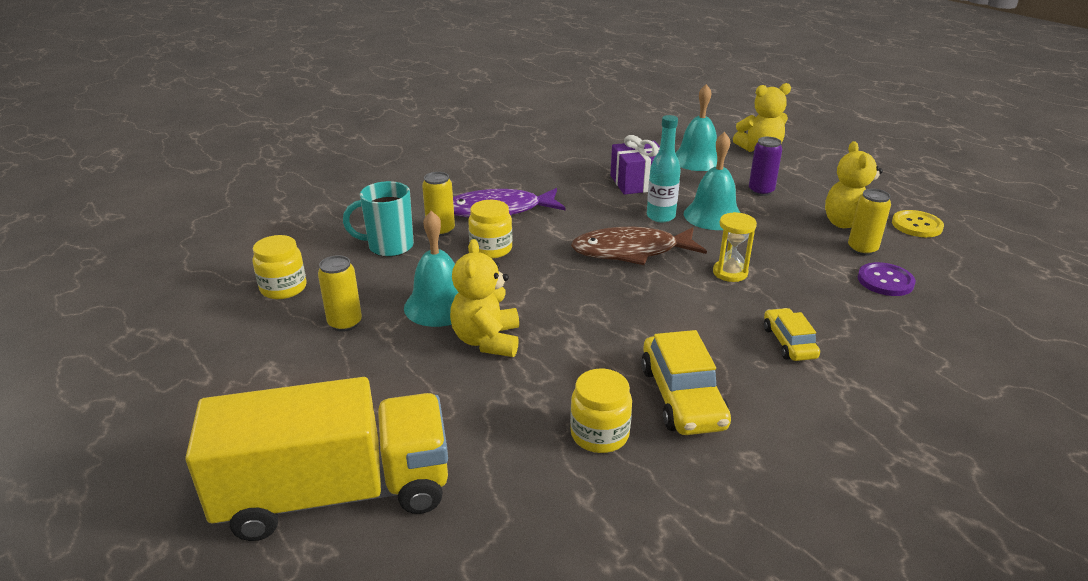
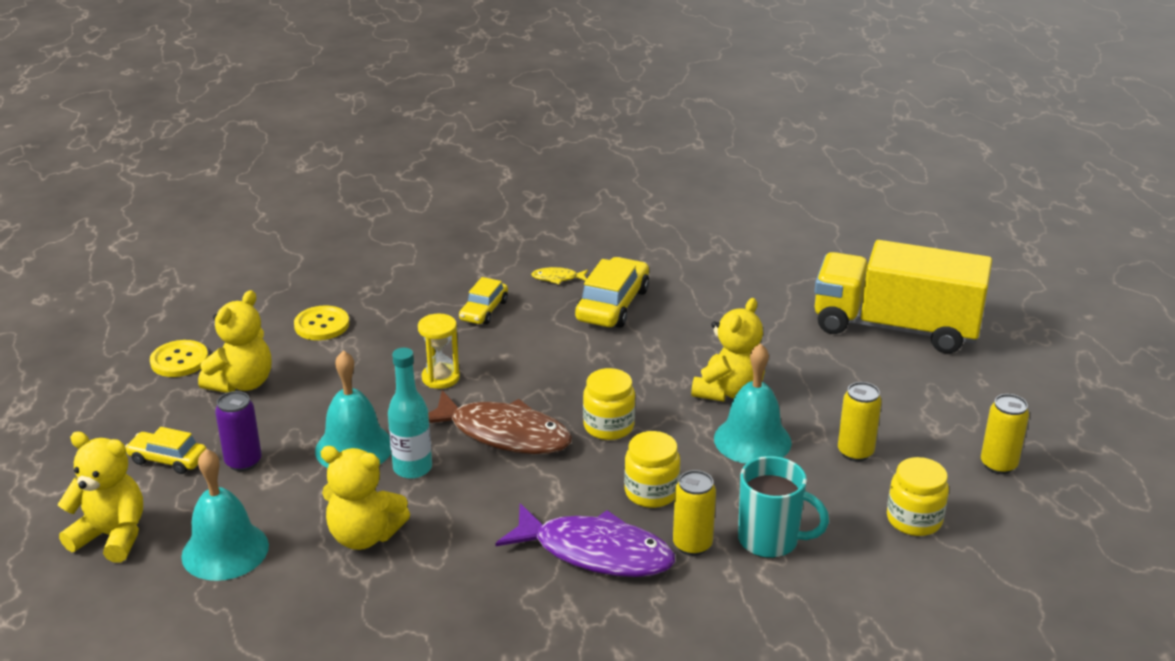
camera: 150 degrees left, 0 degrees up
(599, 434) = (694, 303): yellow jar -> yellow jar (608, 426)
(638, 183) = (364, 536): purple gift -> yellow teddy bear
(778, 411) = (557, 278): none -> yellow fish
(802, 180) = (168, 459): none -> yellow car
(862, 249) = (281, 357): yellow can -> yellow can (998, 465)
(885, 281) = (322, 325): purple button -> yellow button

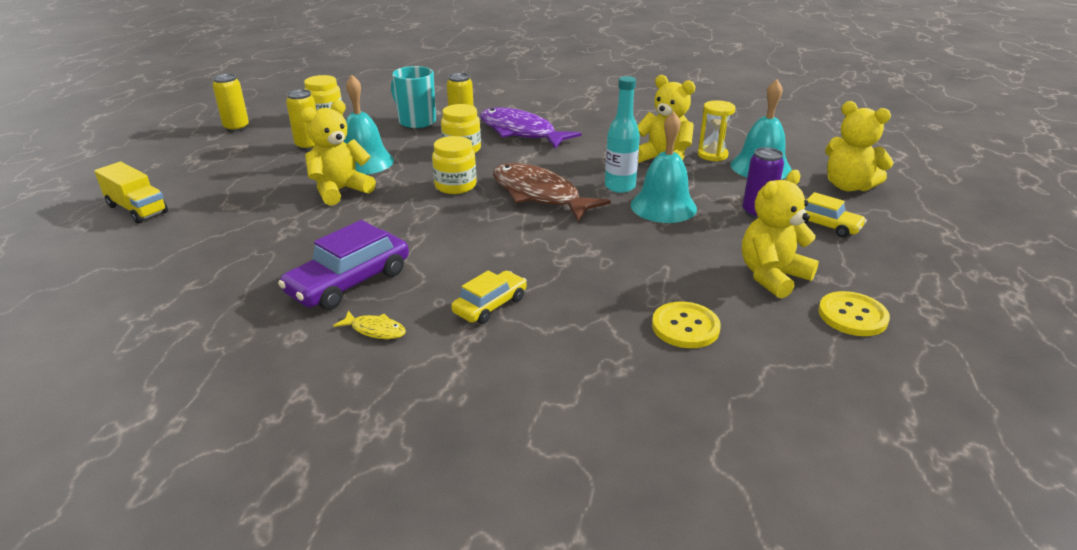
camera: 160 degrees left, 0 degrees up
(440, 378) = (571, 244): yellow hourglass -> yellow hourglass (712, 155)
(613, 305) = (349, 282): yellow car -> purple car
(895, 327) = (137, 209): yellow truck -> yellow truck, size x0.48

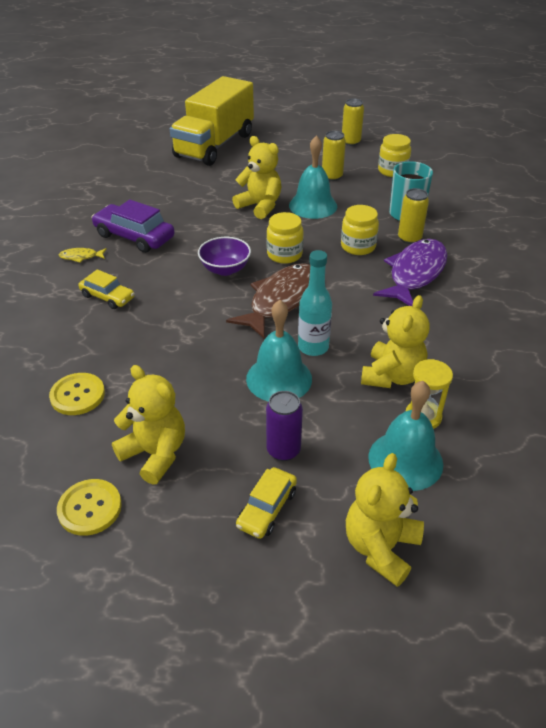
camera: 80 degrees right, 10 degrees up
(137, 209) = (214, 145): yellow truck -> yellow truck, size x2.07
(375, 330) = (81, 257): yellow fish -> yellow fish turned 75 degrees clockwise
(467, 221) = (225, 269): none -> purple bowl

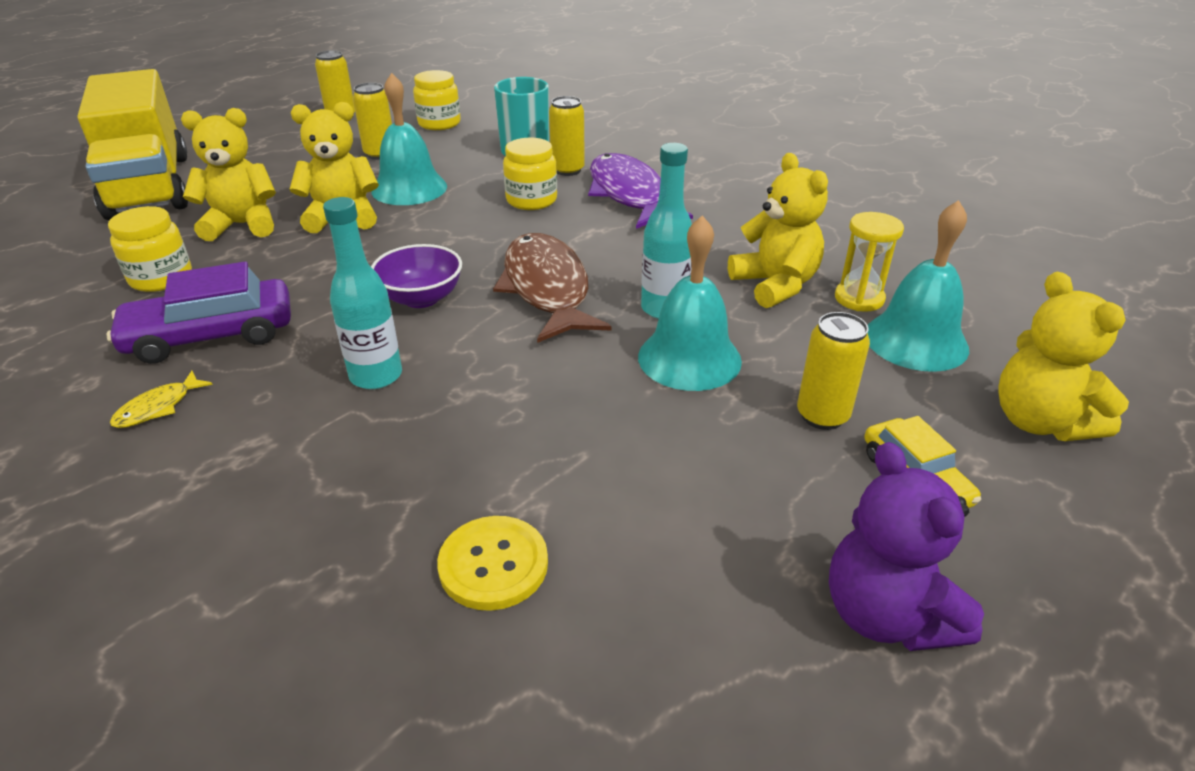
camera: 50 degrees left, 5 degrees down
(90, 508) = (773, 668): yellow button -> none
(107, 297) = (306, 425): yellow car -> none
(153, 535) = (886, 615): none -> purple teddy bear
(155, 454) = (719, 535): yellow teddy bear -> yellow teddy bear (242, 225)
(156, 294) = (376, 376): none -> turquoise bottle
(283, 450) = (822, 416): purple can -> yellow can
(284, 254) = (466, 247): yellow jar -> yellow jar (161, 278)

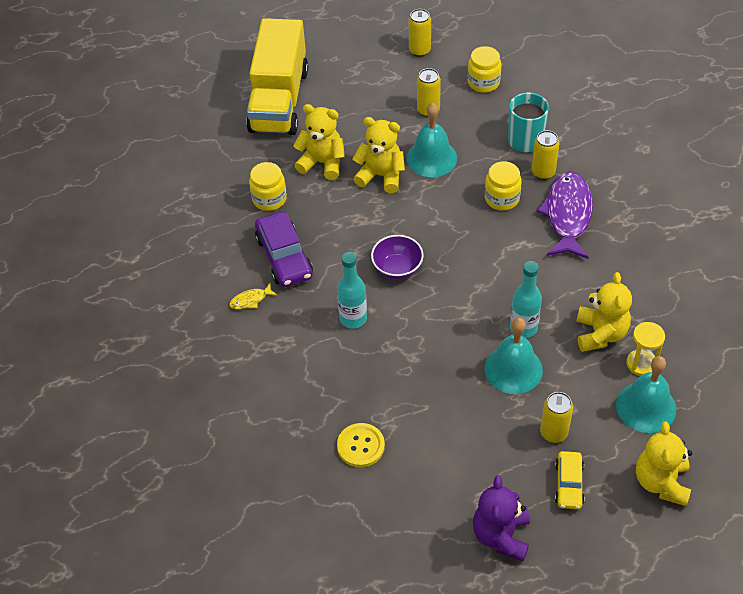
camera: 30 degrees right, 15 degrees up
(211, 335) = (284, 257): purple car -> purple car turned 120 degrees counterclockwise
(547, 289) = (468, 286): brown fish -> none

